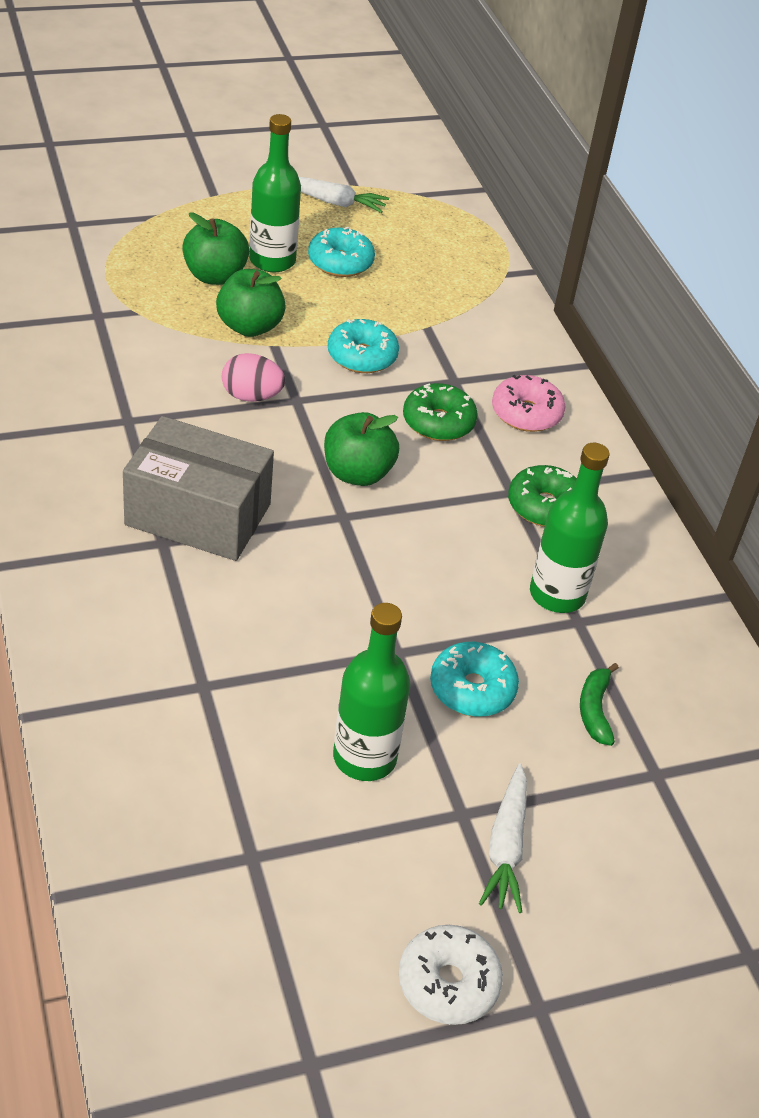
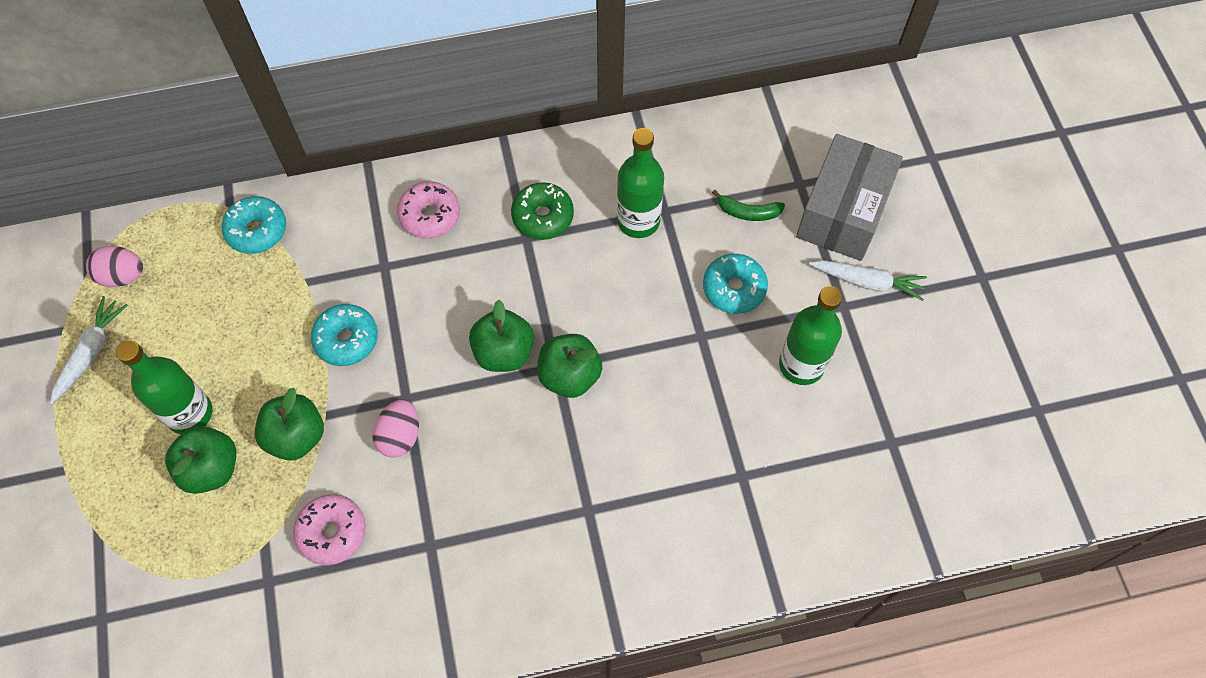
camera: 80 degrees left, 20 degrees up
(146, 353) = (332, 532): none -> pink donut
(198, 515) = (555, 481): grey box -> grey box (843, 212)
(331, 528) = (569, 376): none -> green apple
(340, 262) = (198, 350): turquoise donut -> turquoise donut (257, 230)
(416, 214) = (122, 276): none -> pink egg
(438, 422) = (439, 284): green donut -> none
(448, 983) = (972, 327): white donut -> none

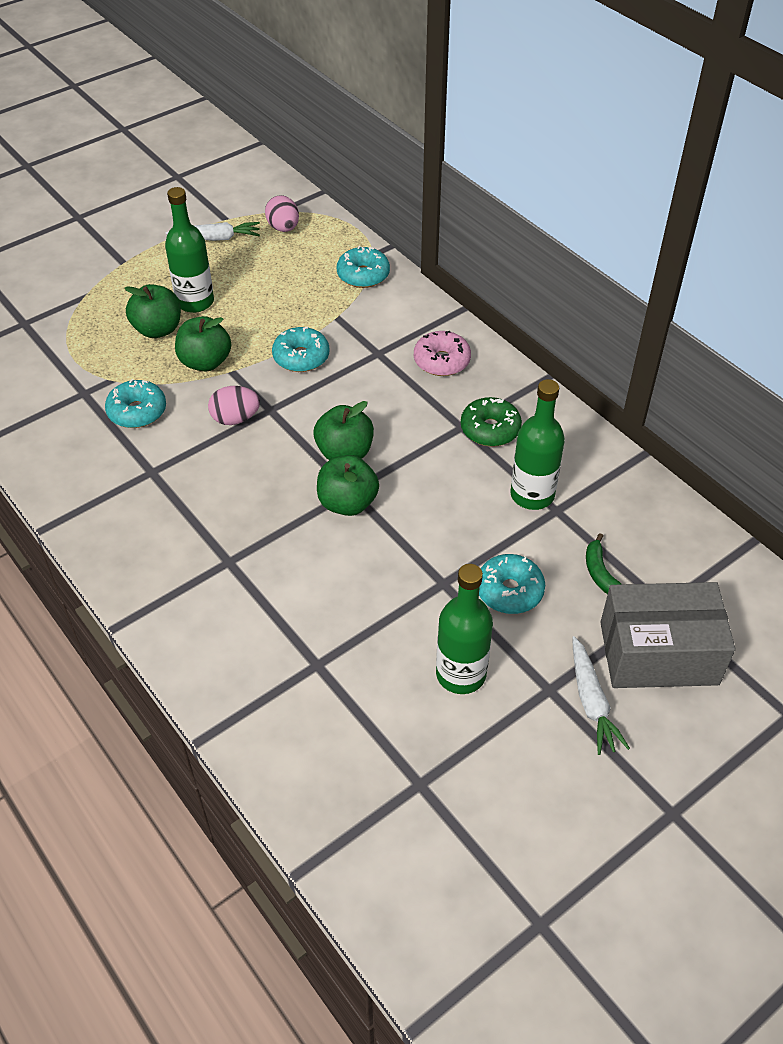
camera: 65 degrees right, 15 degrees down
(332, 532) = (137, 411): pink donut -> turquoise donut

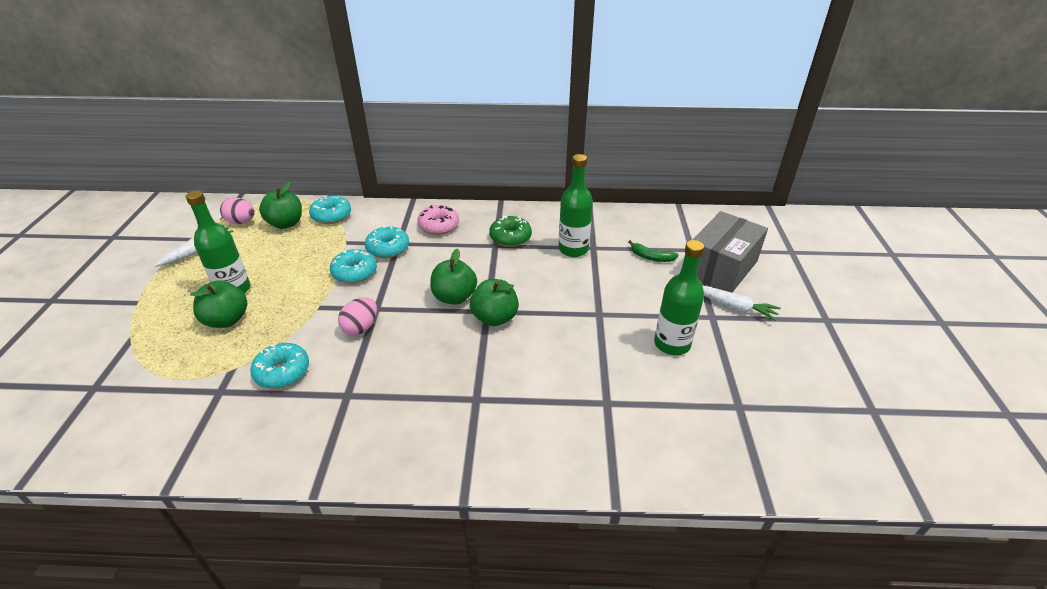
camera: 50 degrees left, 10 degrees down
(205, 362) = (292, 314): green apple -> green apple (286, 223)
(509, 591) = (630, 293): turquoise donut -> turquoise donut (388, 248)

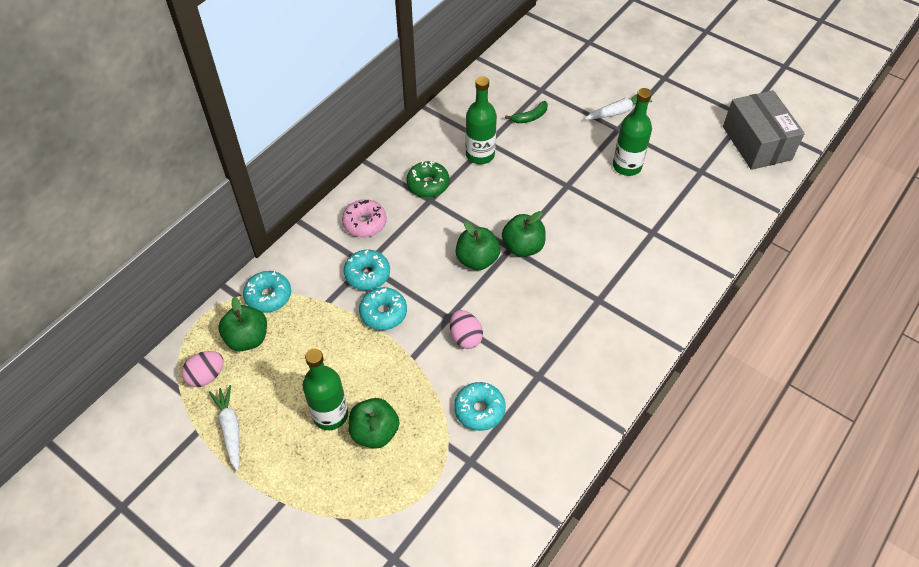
camera: 55 degrees left, 15 degrees up
(720, 268) = (574, 89): grey box -> grey box (756, 143)

